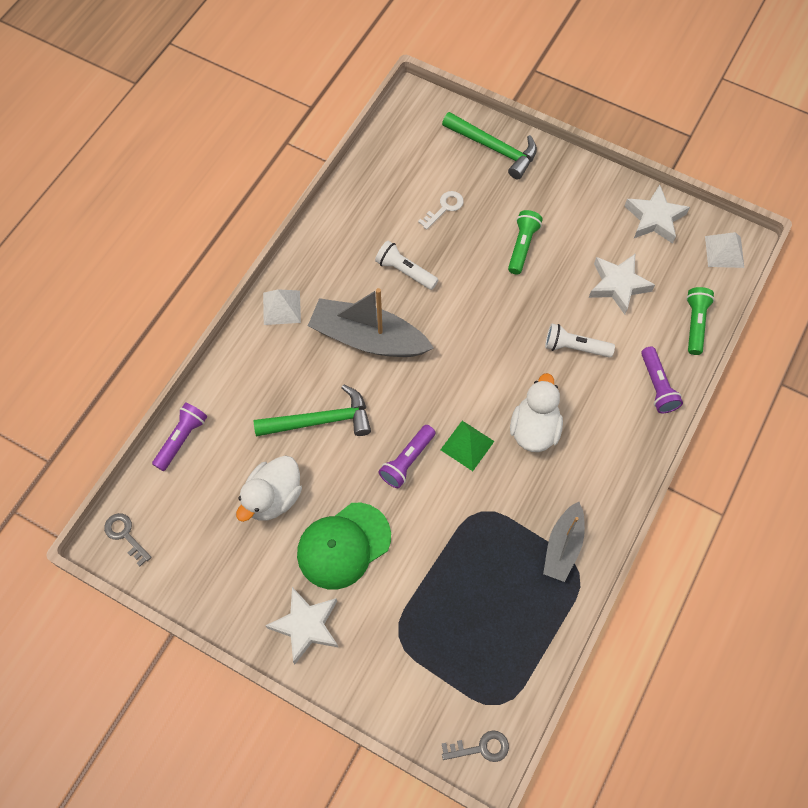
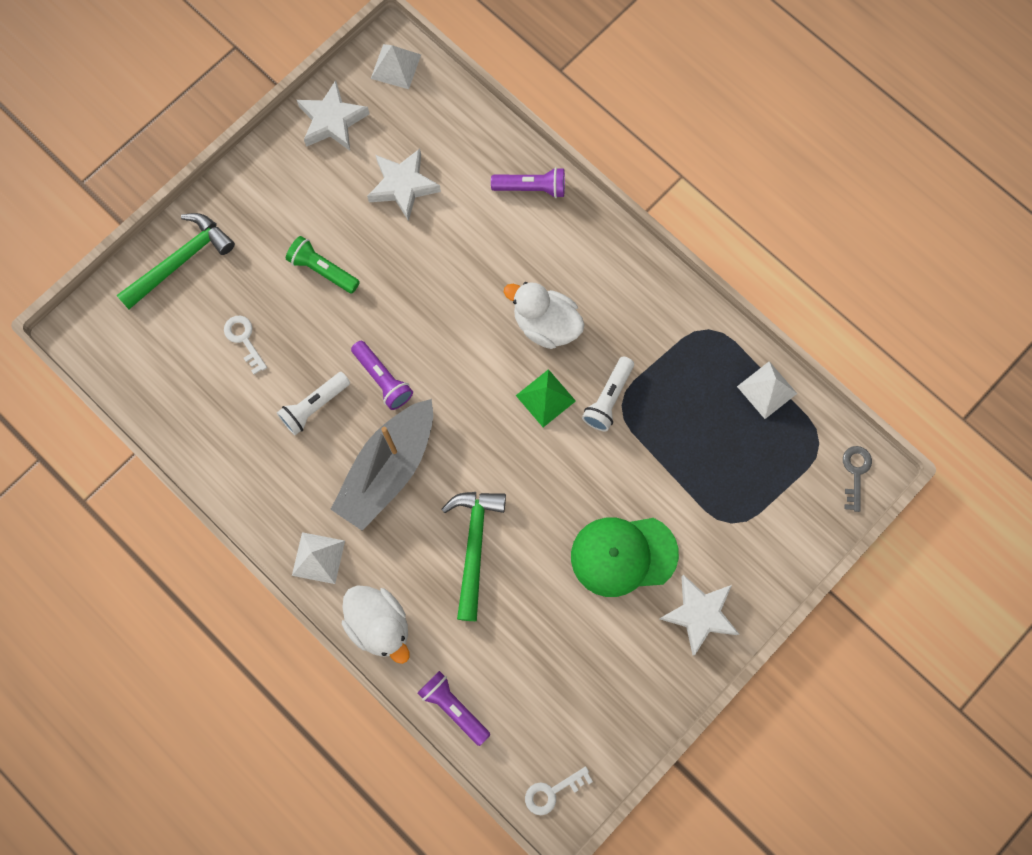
camera: 75 degrees left, 10 degrees up
(125, 535) = (552, 792): grey key -> white key
(273, 497) = (550, 618): white duck -> white duck (379, 624)
(343, 545) = (623, 555): green cap -> green cap turned 105 degrees clockwise
(407, 461) = (546, 464): purple flashlight -> purple flashlight (383, 379)
(537, 641) = (766, 390): none -> white pyramid
(563, 546) = (678, 336): grey boat -> none
(575, 347) = (464, 254): white flashlight -> white flashlight (608, 398)
(695, 324) = (472, 126): green flashlight -> none

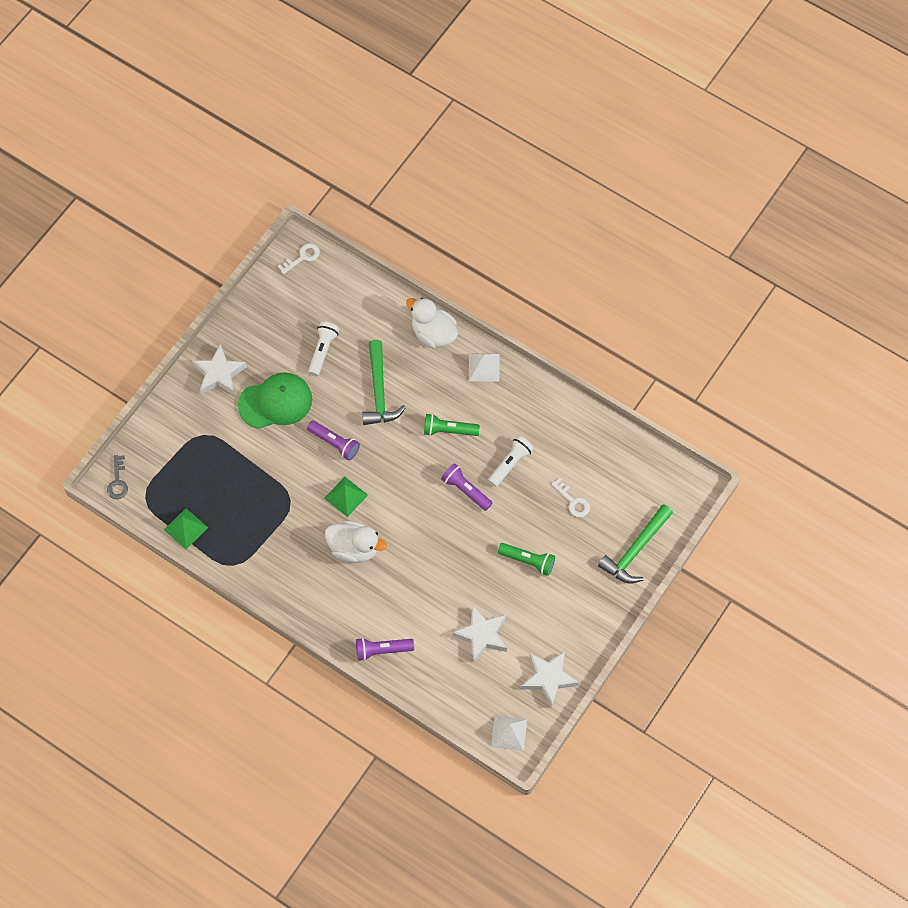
camera: 170 degrees right, 10 degrees down
(388, 469) = (449, 430): grey boat -> green flashlight
(454, 707) = (374, 294): purple flashlight -> purple flashlight (334, 443)
(608, 398) = (300, 503): white flashlight -> white flashlight (322, 351)
(766, 390) = (186, 528): white pyramid -> green pyramid

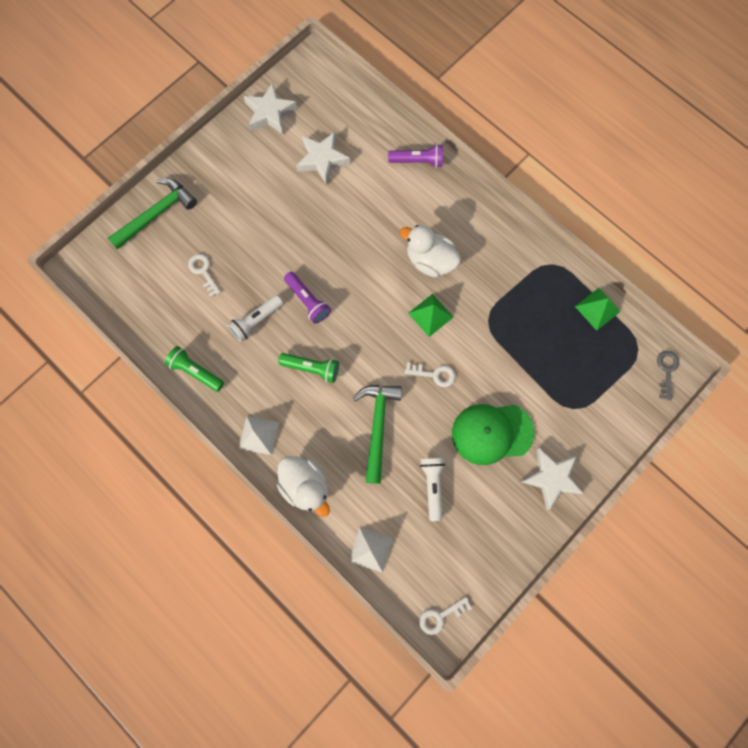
camera: 170 degrees left, 10 degrees up
(322, 351) = (432, 486): white flashlight -> white flashlight turned 150 degrees clockwise
(334, 443) = (434, 374): purple flashlight -> white key
(509, 733) = (316, 74): white pyramid -> white pyramid (370, 549)
(528, 561) = (263, 220): green flashlight -> green flashlight (196, 371)

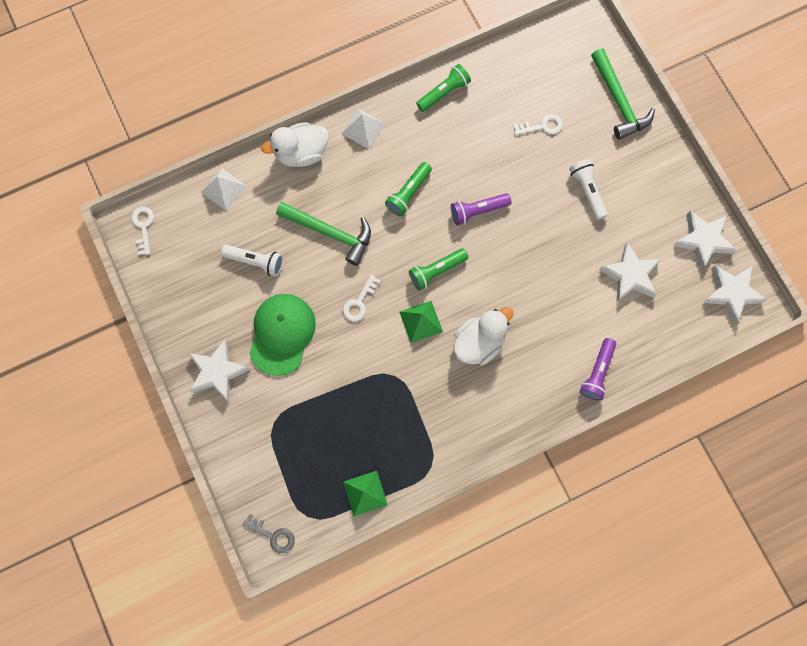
camera: 110 degrees right, 0 degrees up
(256, 321) = (474, 158): white flashlight -> white flashlight (587, 191)
(309, 81) = (731, 293): none -> white star
(378, 317) = (436, 271): none -> green flashlight

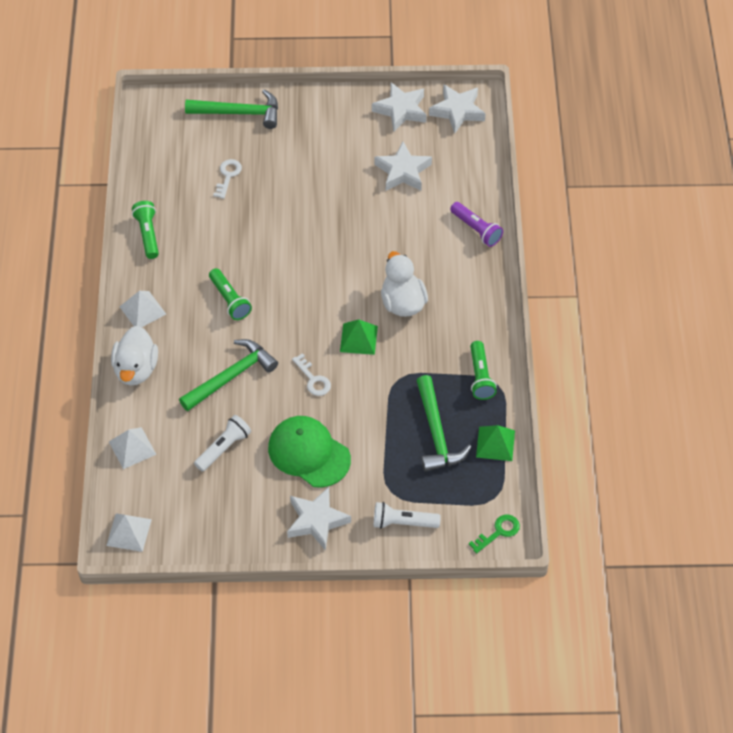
camera: 65 degrees left, 20 degrees down
(143, 226) = (129, 532): white key -> white pyramid
(273, 535) = (498, 532): grey key -> green key
(352, 435) = (436, 432): none -> green hammer
(436, 271) = (318, 308): green flashlight -> green flashlight (480, 376)
(478, 211) = (279, 255): purple flashlight -> none
(587, 191) = (309, 169): white flashlight -> white flashlight (403, 523)

